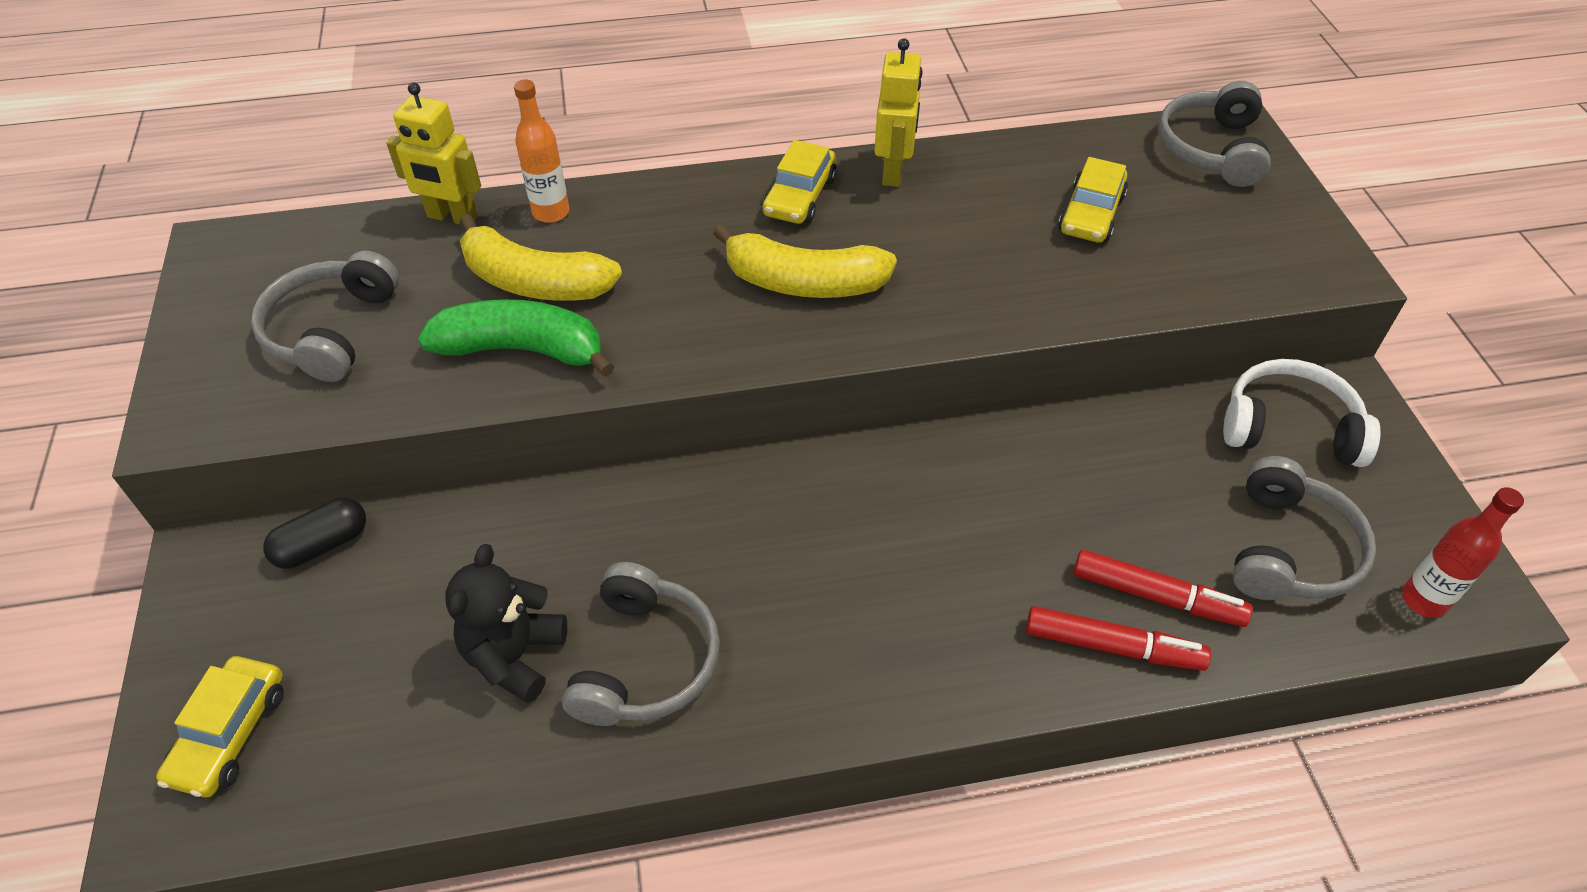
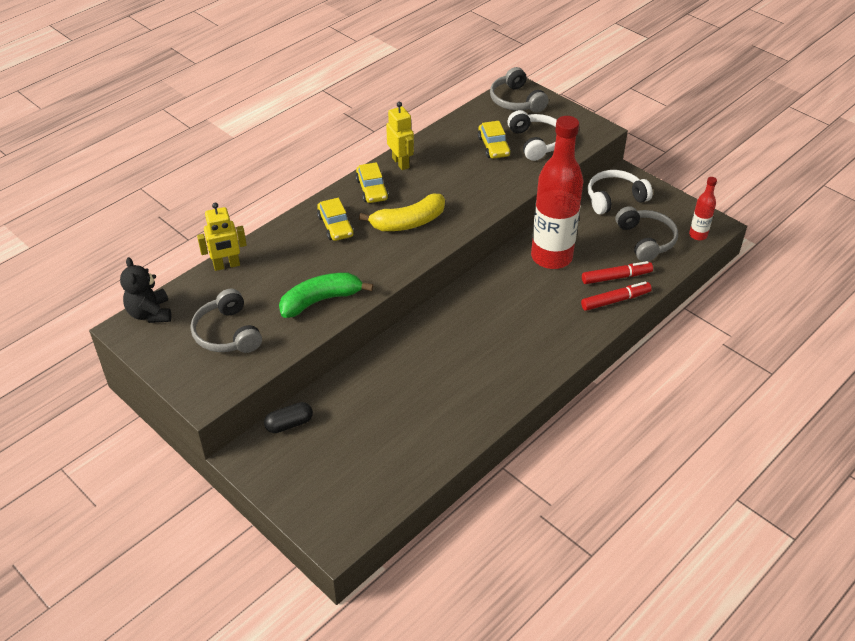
camera: 35 degrees left, 5 degrees down
(230, 734) = (328, 501): yellow car -> yellow car (335, 226)
(322, 544) = (289, 424): black capsule -> black capsule turned 45 degrees clockwise
(514, 656) = (411, 416): black teddy bear -> black teddy bear (150, 313)
(534, 282) = (295, 273): yellow banana -> none
(551, 212) = (270, 243): orange bottle -> none
(645, 661) = (462, 391): grey headphones -> none
(1055, 483) = (551, 257): none -> red bottle
(1183, 241) = (536, 142): none -> white headphones

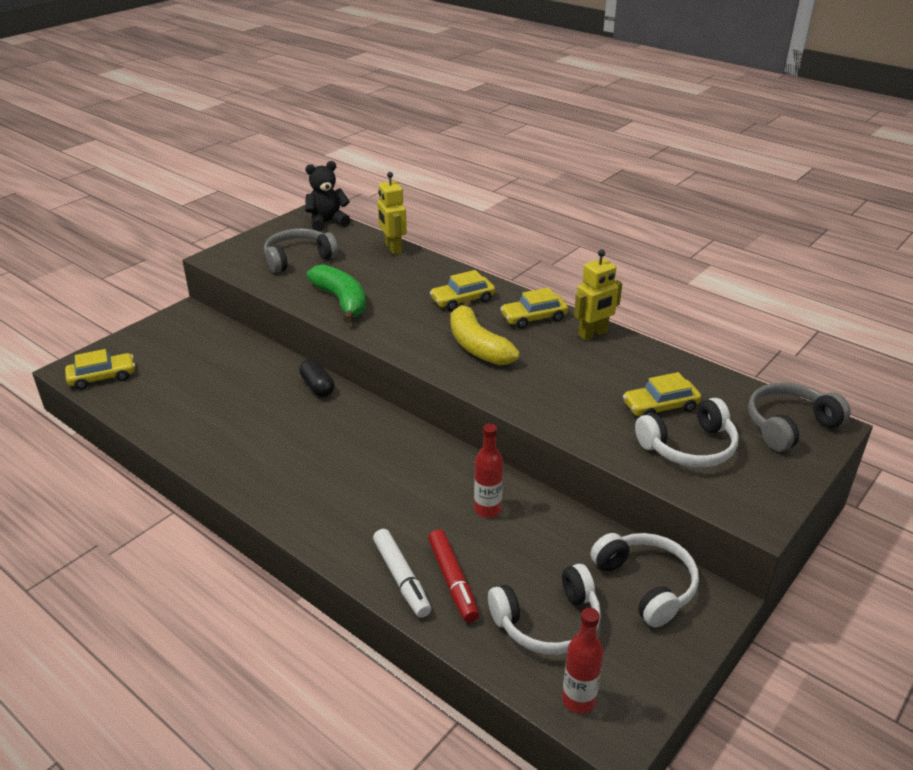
camera: 85 degrees right, 10 degrees down
(289, 424) = (220, 332): black capsule -> black capsule (317, 387)
(356, 511) = (102, 377): none -> yellow car
(551, 257) = (487, 510): red bottle -> red bottle, size x0.45
(615, 300) = (401, 578): red marker -> white marker
(645, 240) = (548, 622): grey headphones -> white headphones

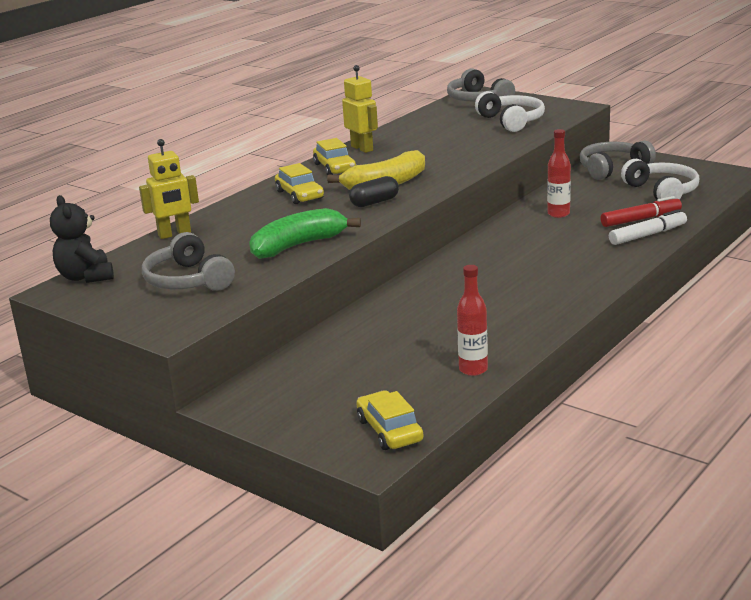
camera: 90 degrees left, 10 degrees down
(317, 387) = (397, 296): black capsule -> black capsule (374, 202)
(578, 700) = (720, 182): red bottle -> red bottle (473, 369)
(646, 584) = (612, 169): white headphones -> grey headphones
(660, 406) = (464, 128): yellow car -> none

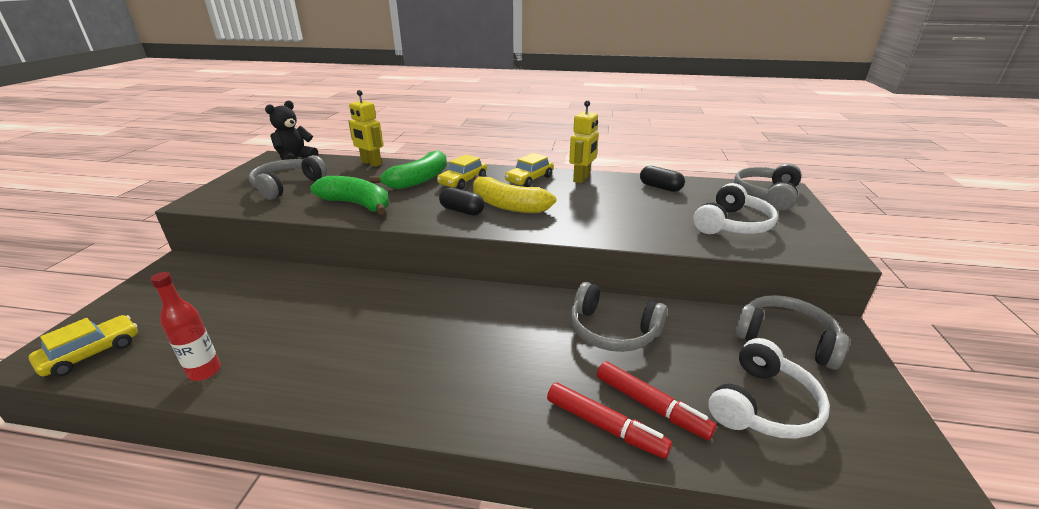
camera: 60 degrees right, 5 degrees up
(267, 214) = (418, 180): none -> green banana
(420, 126) = (660, 187): none -> black capsule
(558, 214) = (612, 331): red bottle -> grey headphones
(647, 235) = (605, 426): white marker -> red marker

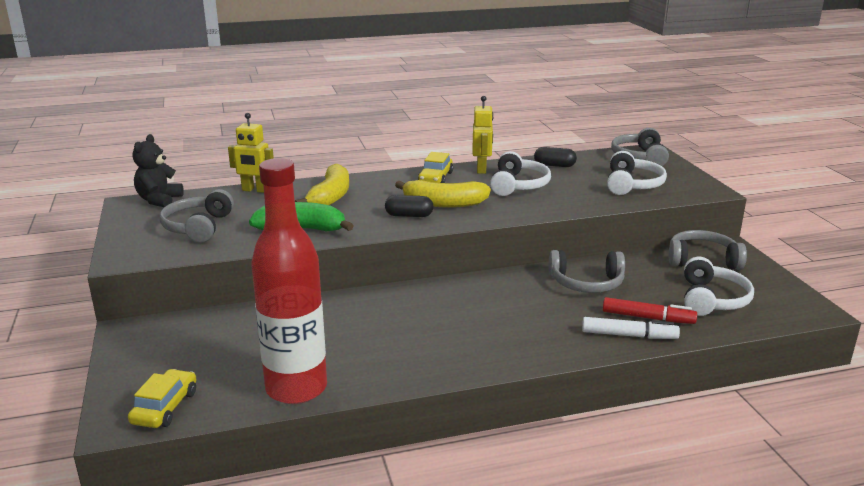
camera: 25 degrees left, 5 degrees down
(205, 371) = (296, 388): red bottle -> red bottle, size x2.25
(418, 180) = (330, 197): green banana -> yellow banana
(463, 181) = (375, 190): yellow car -> none
(601, 201) = (518, 185): none -> white headphones
(605, 426) = (629, 335): red marker -> white marker

